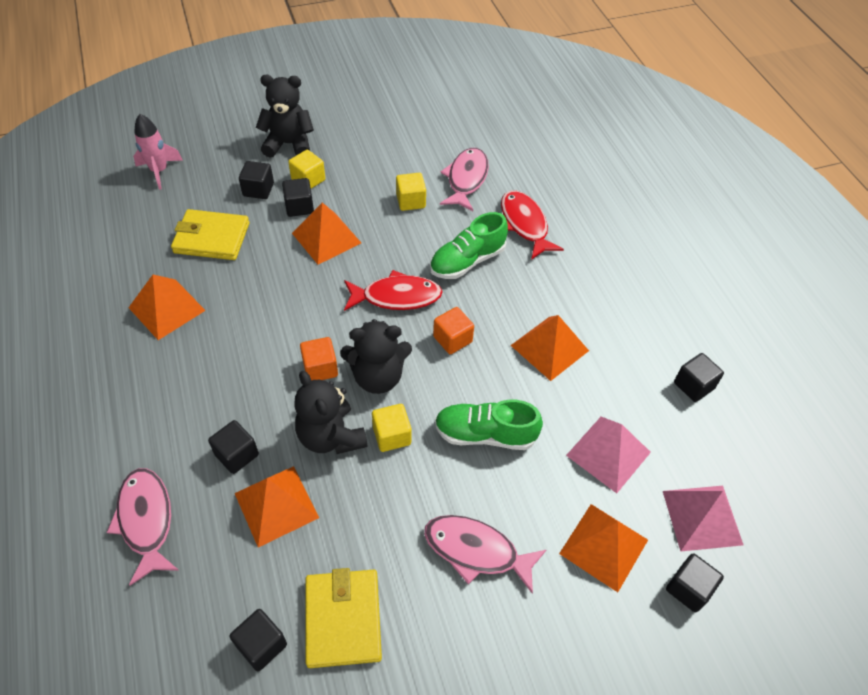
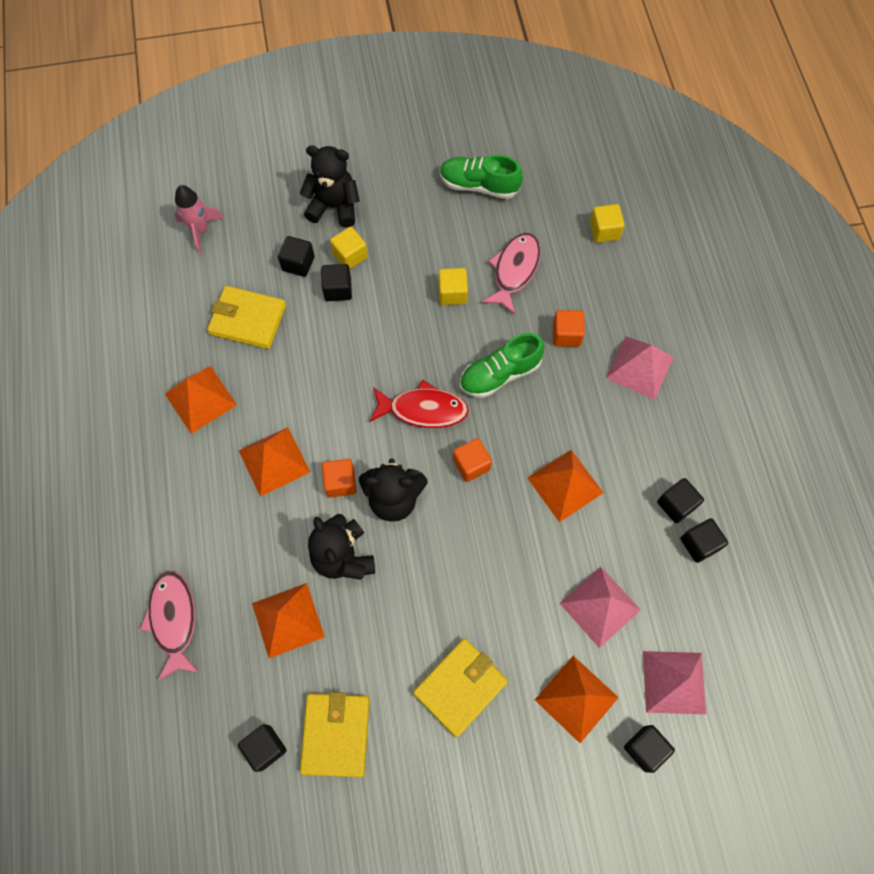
camera: 10 degrees right, 15 degrees up
(236, 455) = (256, 565): black cube -> black cube (676, 504)
(326, 238) = (361, 331): orange pyramid -> orange pyramid (274, 461)
(392, 435) = (399, 562): yellow cube -> yellow cube (604, 231)
(476, 551) = (460, 687): pink fish -> yellow wallet
(485, 434) = (486, 572): green shoe -> green shoe (478, 185)
(524, 224) = (566, 335): red fish -> orange cube
(599, 244) = (639, 367): none -> pink pyramid

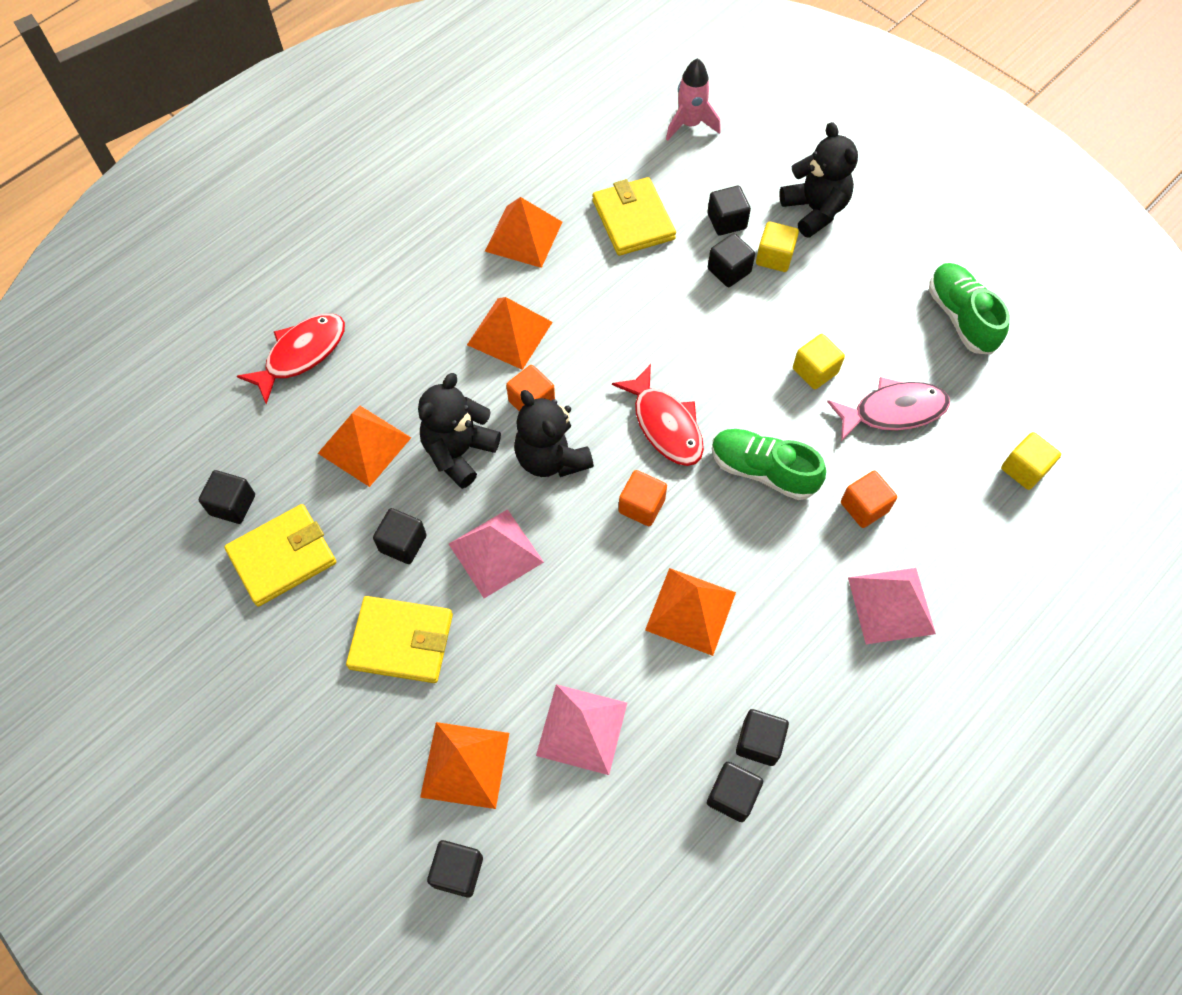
camera: 55 degrees right, 5 degrees down
(174, 620) = (301, 354): pink fish -> red fish
(386, 640) = (403, 543): none -> black cube
(674, 682) = (552, 860): pink pyramid -> pink pyramid (495, 553)

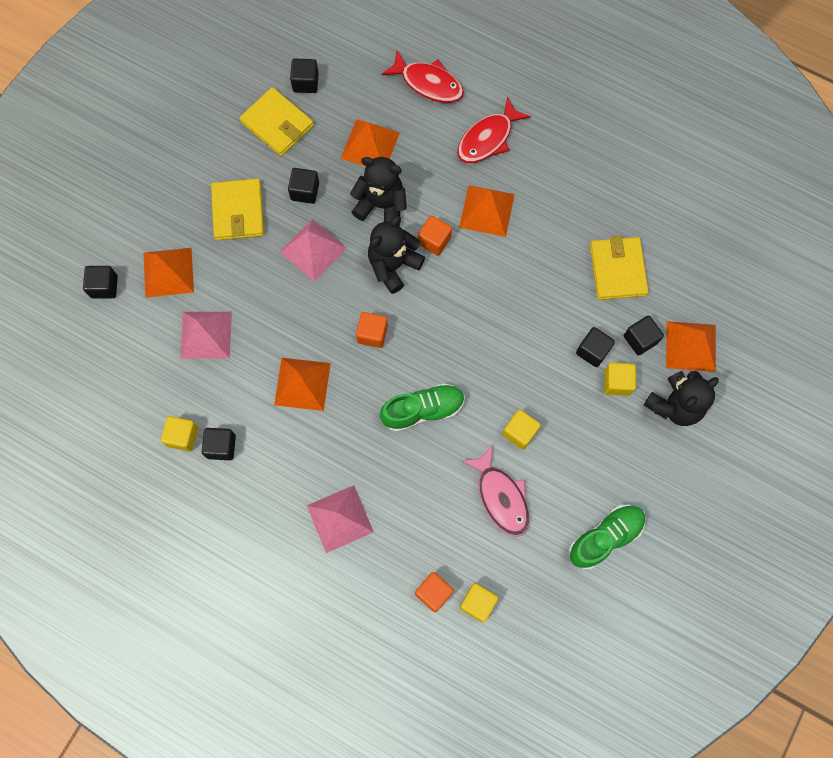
camera: 75 degrees right, 10 degrees up
(523, 236) = (575, 196): orange pyramid -> orange pyramid (690, 346)
(633, 220) = (617, 270): yellow wallet -> yellow wallet turned 60 degrees counterclockwise
(665, 425) = (441, 335): red fish -> red fish (488, 138)
(690, 124) = (730, 290): pink rocket -> none
(732, 795) = (183, 436): black cube -> yellow cube
(762, 470) = (423, 410): green shoe -> green shoe turned 60 degrees clockwise
(864, 507) = (413, 487): orange cube -> orange cube (433, 592)

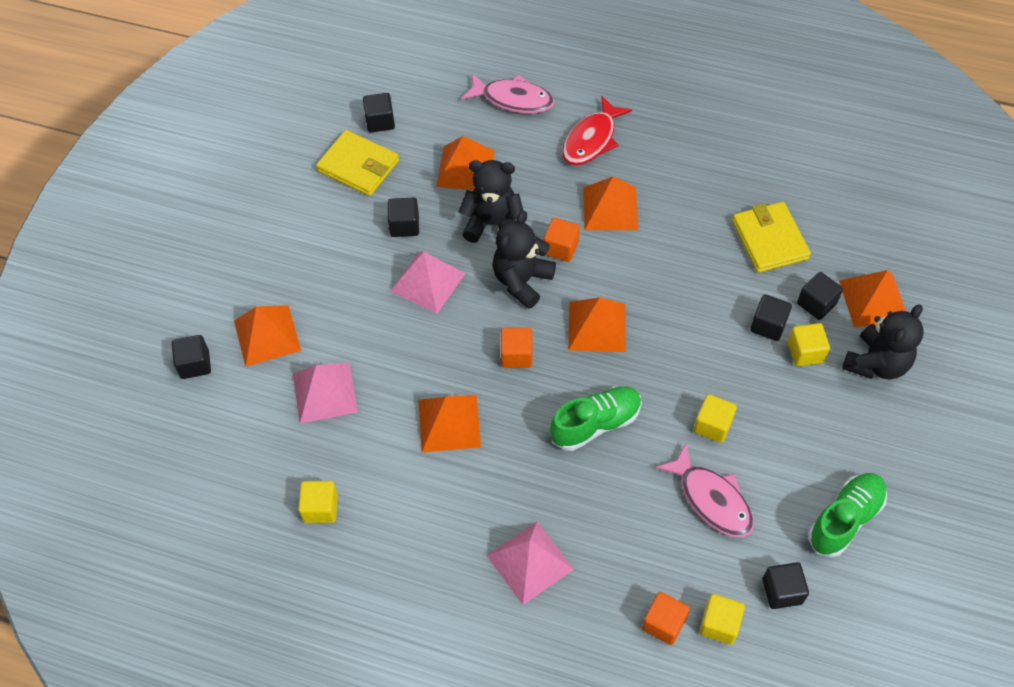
camera: 10 degrees left, 15 degrees down
(221, 446) = (369, 510): black cube -> black cube (782, 591)
(238, 211) = (334, 259): yellow wallet -> none
(428, 83) = (513, 99): red fish -> pink fish
(446, 321) = (596, 326): none -> orange pyramid

